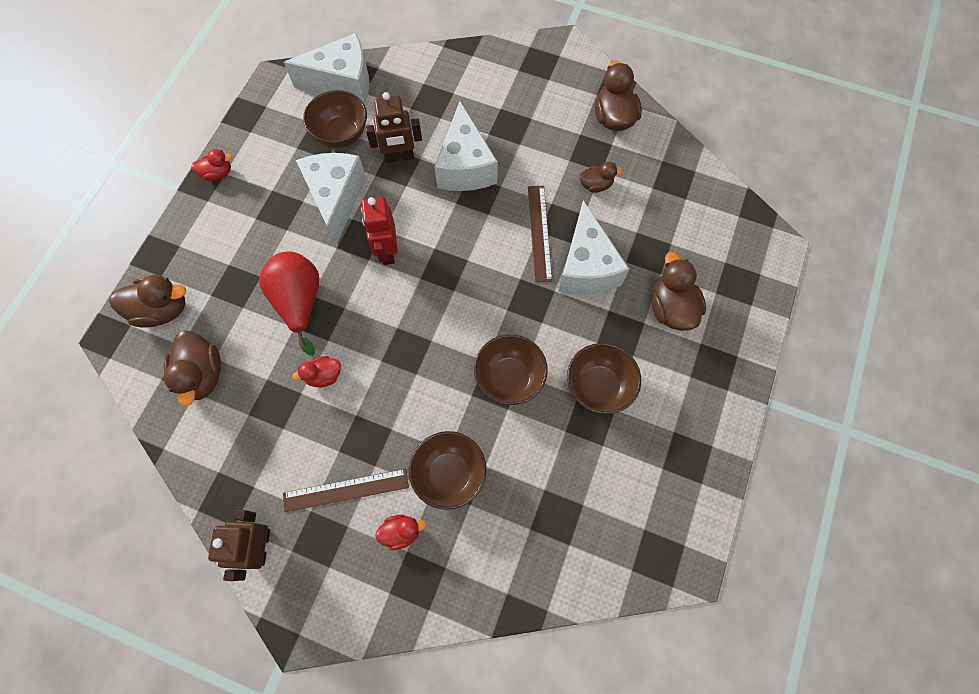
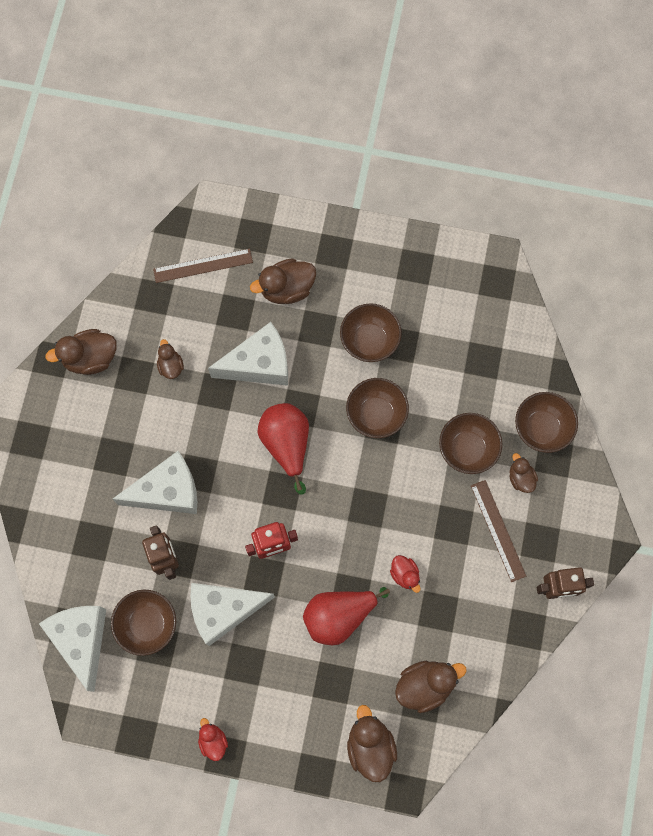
camera: 100 degrees left, 5 degrees up
(401, 532) = (520, 478): red duck -> brown duck
(457, 573) = (541, 428): none -> brown bowl
(493, 281) = (286, 444): none -> red pear
(539, 232) = (230, 410): brown ruler -> brown ruler (203, 265)

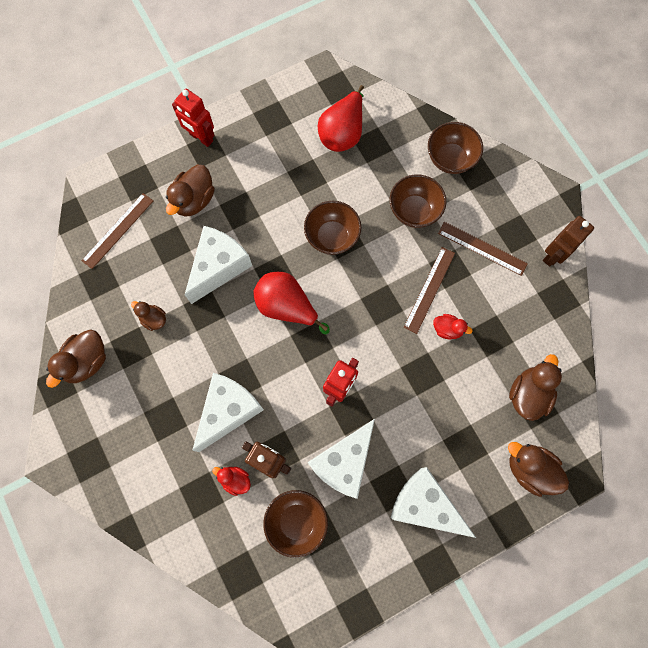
camera: 40 degrees left, 0 degrees up
(81, 639) = (256, 577): white cheese -> white cheese (424, 505)
(213, 740) = (418, 565): red duck -> red duck (235, 480)
(338, 237) = (201, 138): none -> red robot
(339, 616) = (428, 396): red pear -> red pear (342, 133)
(369, 341) = (284, 191): brown bowl -> none
(419, 528) = (429, 289): none -> brown ruler
(520, 478) = (466, 202): brown duck -> none

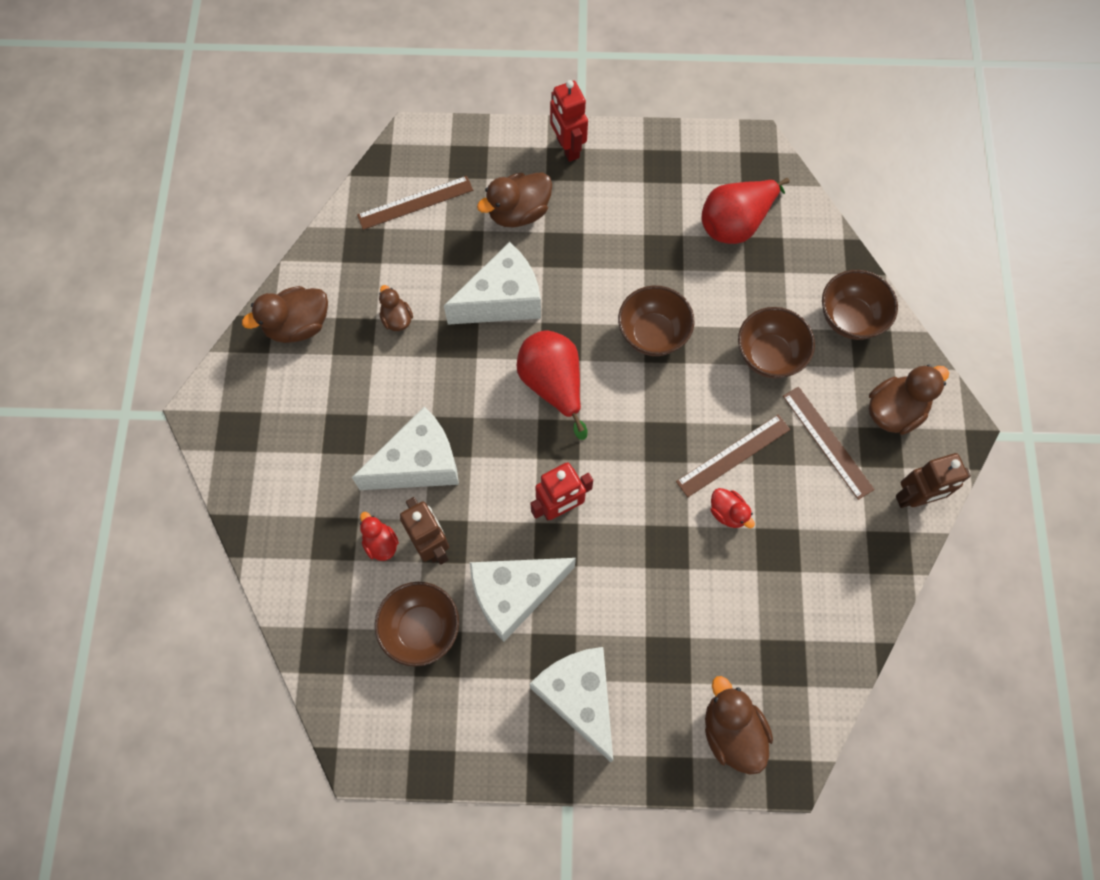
camera: 30 degrees right, 5 degrees down
(528, 394) = (783, 642): brown duck -> brown duck (894, 411)

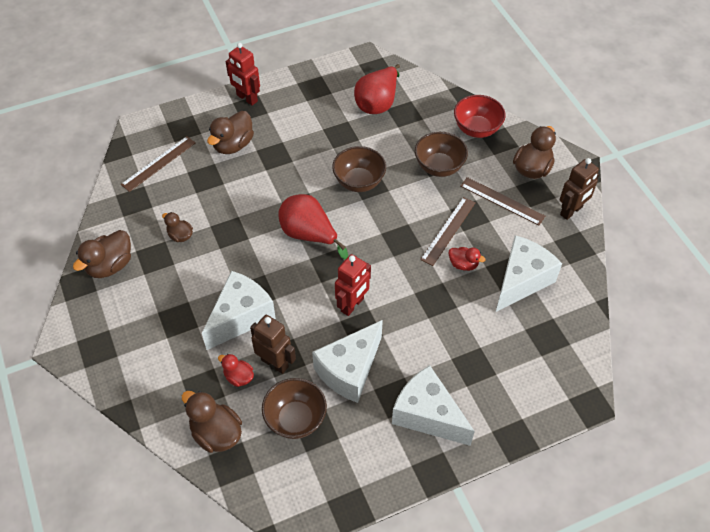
camera: 25 degrees left, 15 degrees down
(502, 300) = (248, 198): white cheese -> white cheese (521, 280)
(731, 731) = (538, 391): brown duck -> brown duck (216, 433)
(850, 318) = (476, 129): brown bowl -> red bowl

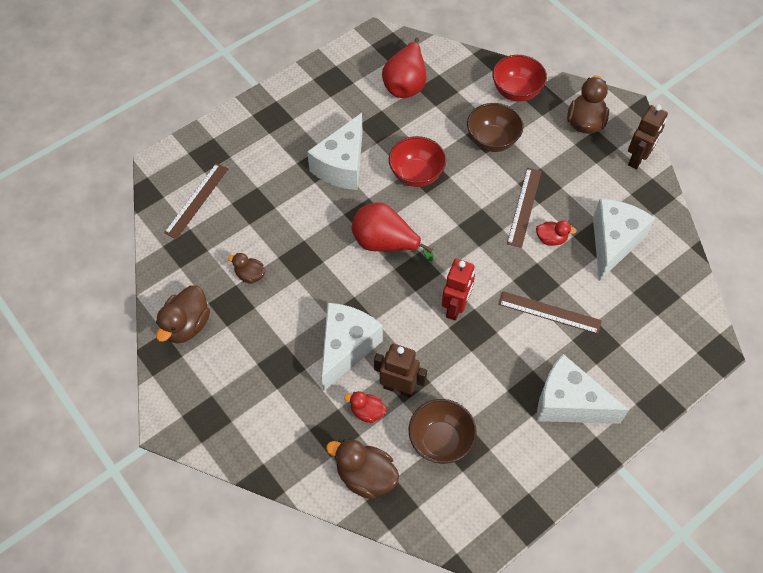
camera: 15 degrees left, 5 degrees up
(233, 145) = (270, 162): brown duck -> none
(247, 98) = (265, 107): red robot -> none
(349, 370) = (476, 377): white cheese -> white cheese (342, 165)
(359, 182) = (416, 174): brown bowl -> red bowl
(502, 201) = (567, 163): brown ruler -> brown ruler (549, 312)

